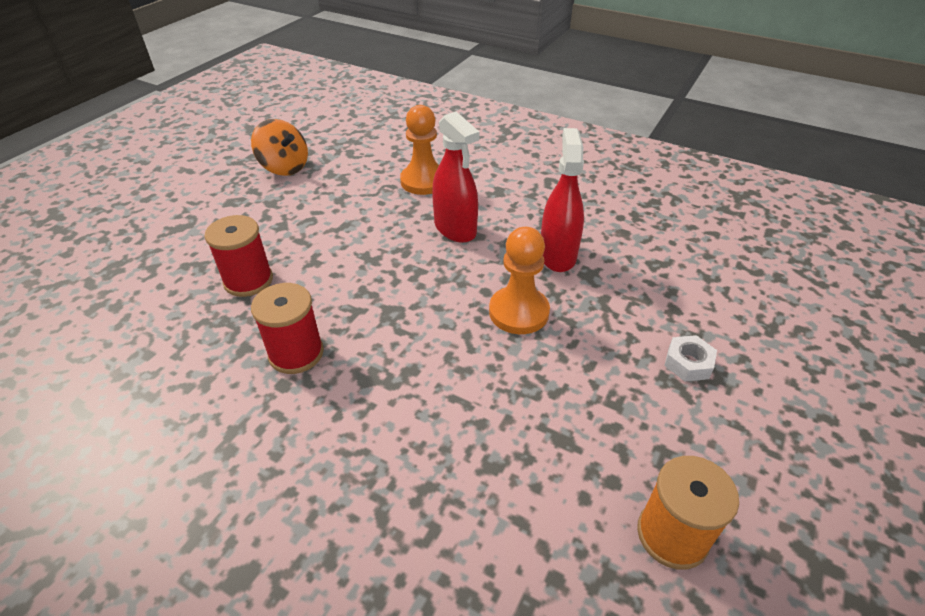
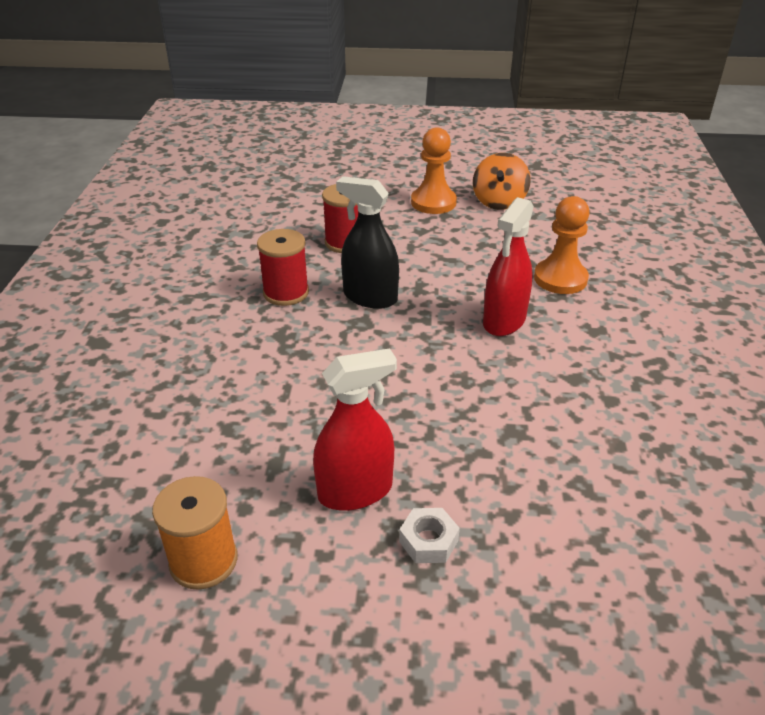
camera: 65 degrees right, 5 degrees down
(358, 294) = (370, 297): none -> black spray bottle
(518, 312) = (416, 396): orange pawn -> orange pawn (433, 202)
(557, 255) = (525, 401): red spray bottle -> red spray bottle (355, 491)

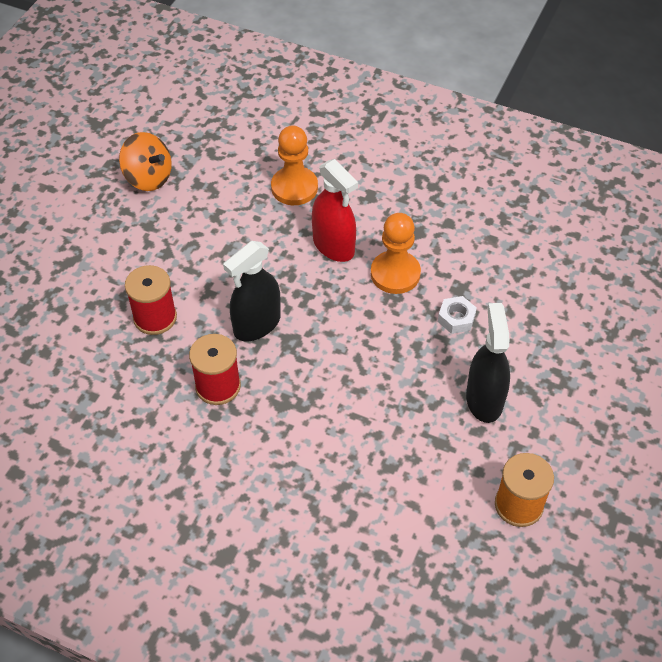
camera: 70 degrees left, 15 degrees up
(355, 491) = (484, 399): red spray bottle -> black spray bottle
(428, 541) = (540, 371): white nut -> white nut (456, 318)
(433, 202) = (120, 226): orange pawn -> orange pawn (395, 274)

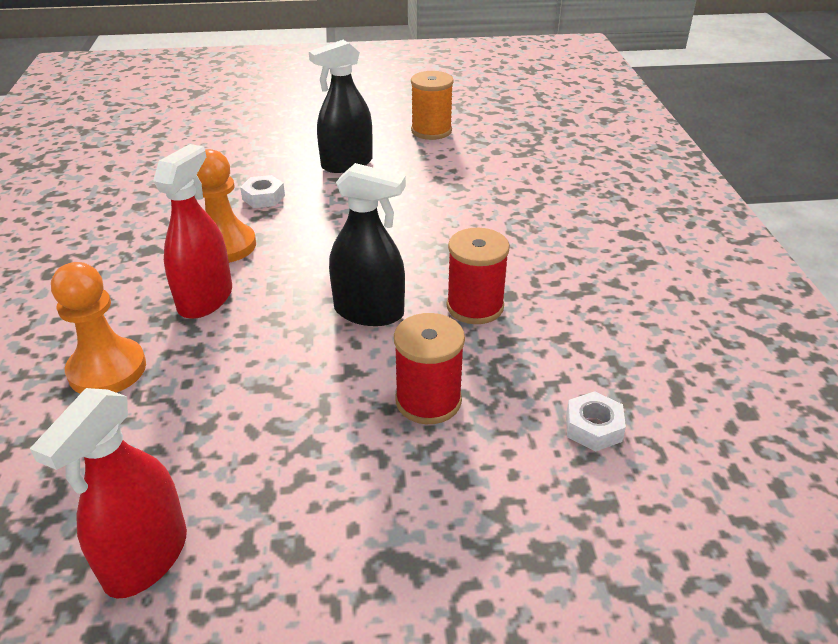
camera: 120 degrees left, 15 degrees down
(71, 383) = (593, 427): none -> white nut
(148, 178) = (146, 557): orange spinning top -> red spray bottle

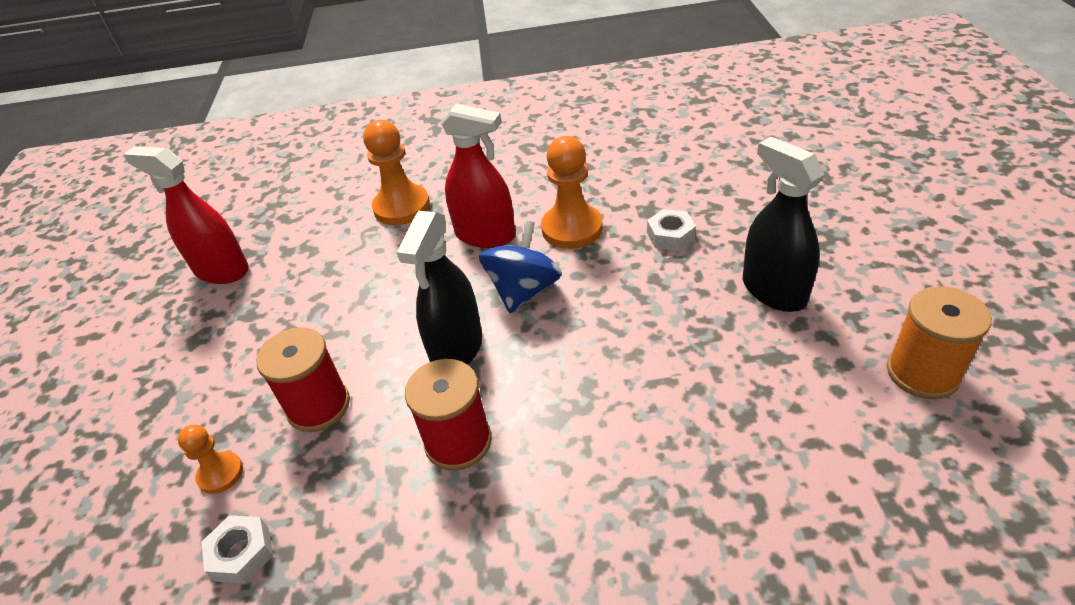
camera: 95 degrees right, 5 degrees up
(303, 274) = (524, 290): none -> blue spinning top
(510, 465) = (220, 474): none -> orange pawn

